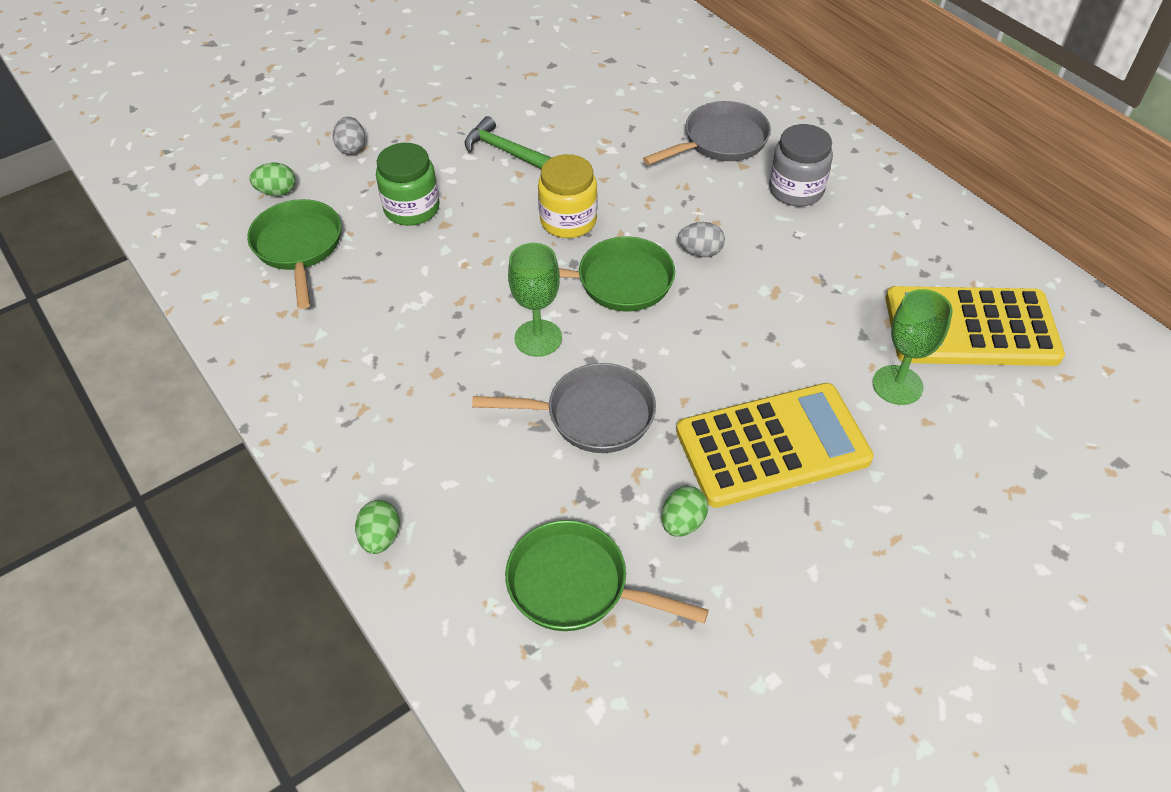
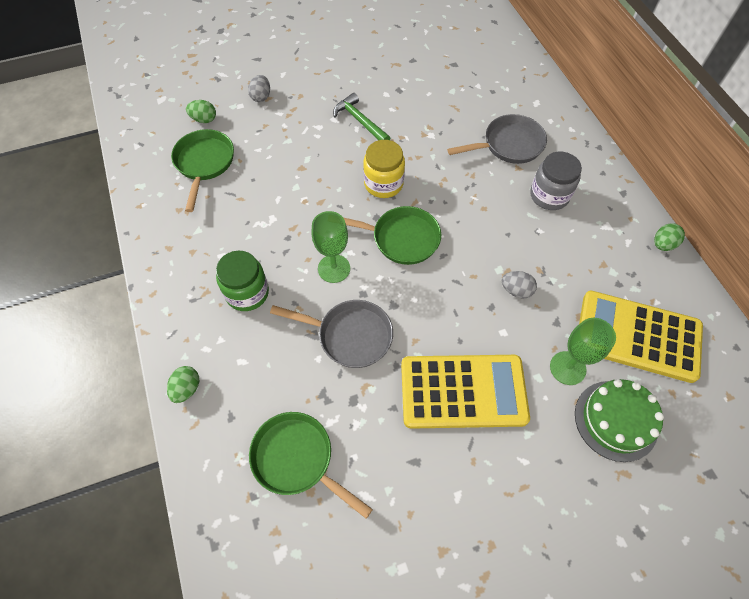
camera: 15 degrees right, 10 degrees up
(412, 208) = (284, 151): green jar -> green jar (247, 293)
(682, 522) = (382, 433): green egg -> green egg (663, 244)
(700, 252) = (465, 229): grey egg -> grey egg (516, 290)
(981, 431) = (616, 420): none -> green cake

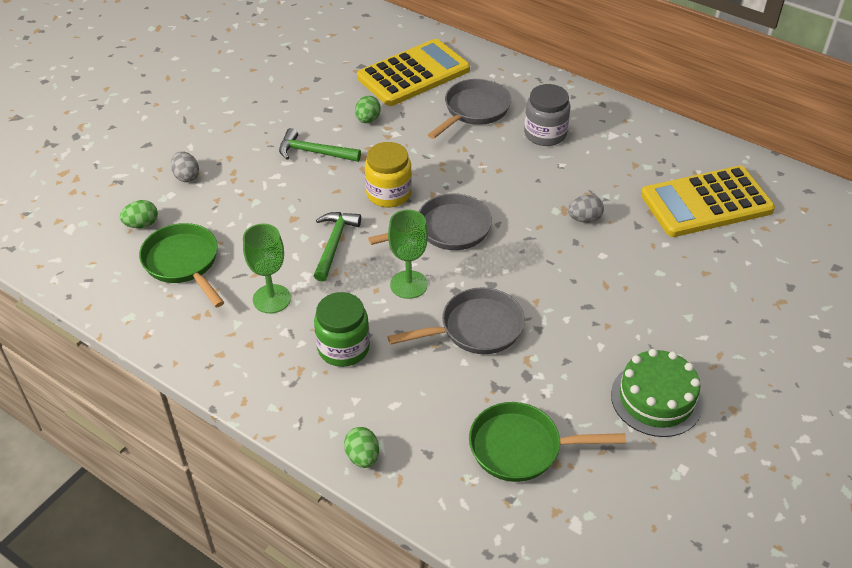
camera: 35 degrees left, 15 degrees down
(310, 204) = (334, 244): none -> green hammer
(401, 238) = (448, 229): green pan -> grey pan
(463, 391) = (611, 316): yellow calculator -> yellow calculator (413, 74)
(567, 368) = (675, 253): green goblet -> green goblet (271, 299)
(616, 420) = (742, 269): green cake -> green cake (656, 399)
(663, 244) = (666, 128): green egg -> green egg (368, 120)

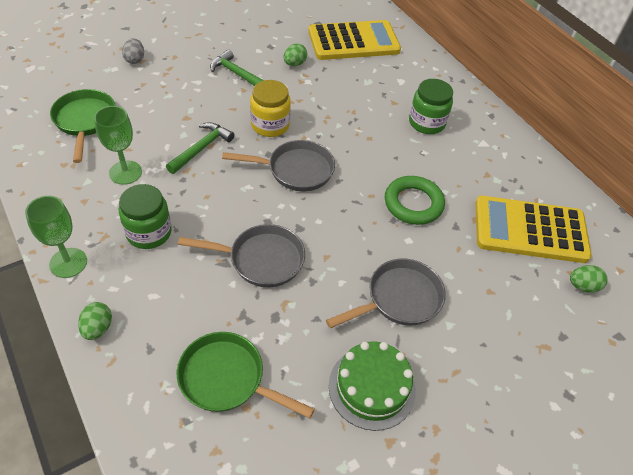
camera: 20 degrees right, 5 degrees up
(142, 224) = (78, 83): green egg -> green egg (582, 286)
(408, 284) = (234, 202): green goblet -> green goblet (68, 263)
(474, 110) = (382, 84): grey pan -> grey pan (399, 299)
(545, 134) = (427, 123): grey jar -> green jar
(584, 219) = (413, 203): grey egg -> green ring

